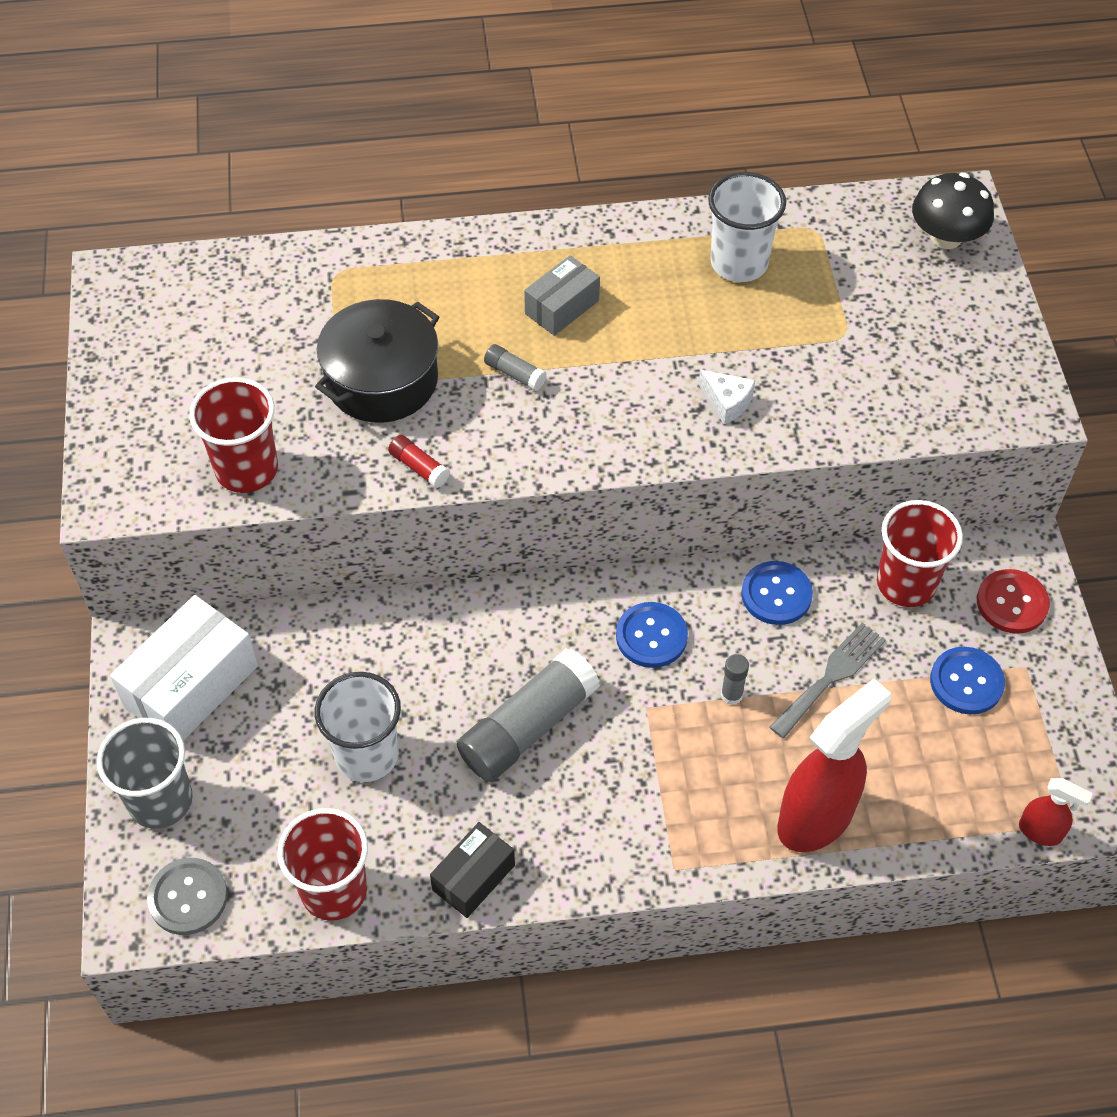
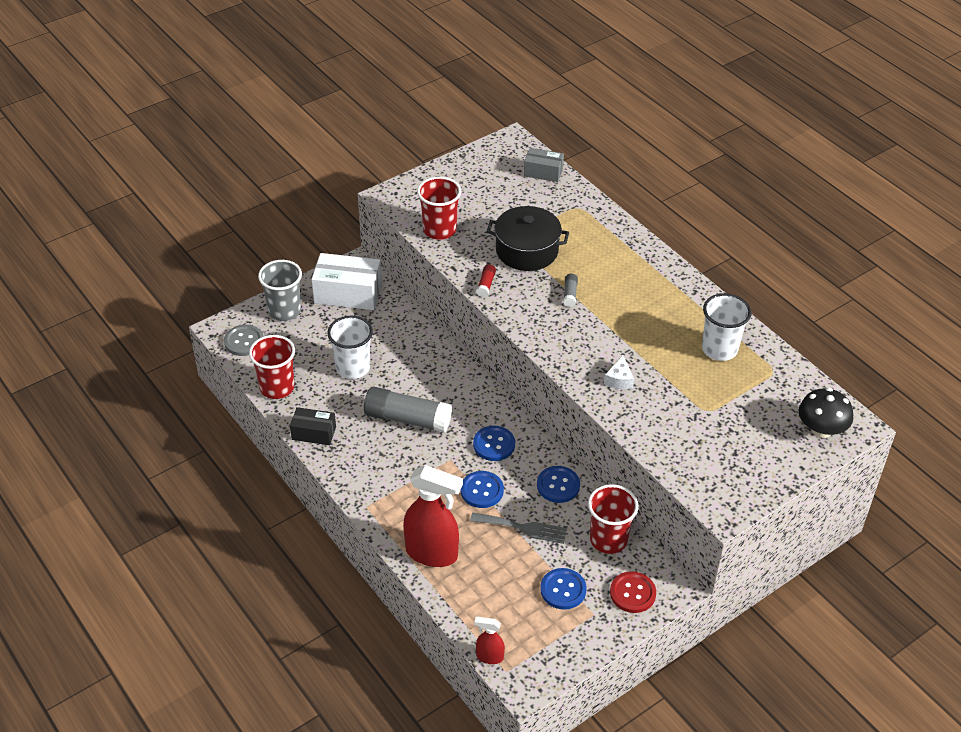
camera: 60 degrees right, 10 degrees down
(562, 307) = (627, 294): grey box -> grey box (543, 172)
(731, 695) = (482, 490): grey glue stick -> blue button
(1040, 832) = (489, 657): red spray bottle -> red spray bottle turned 105 degrees clockwise

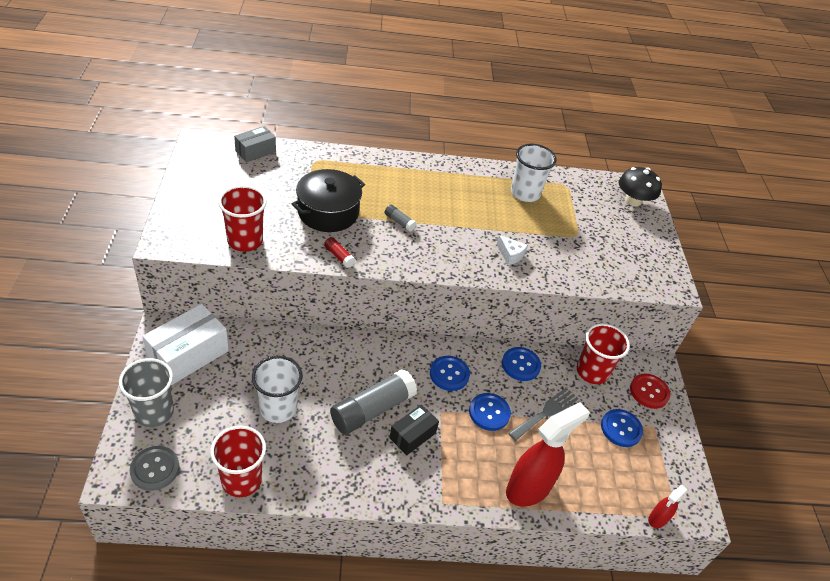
camera: 60 degrees left, 0 degrees up
(314, 433) = (325, 487): black box -> black box (412, 435)

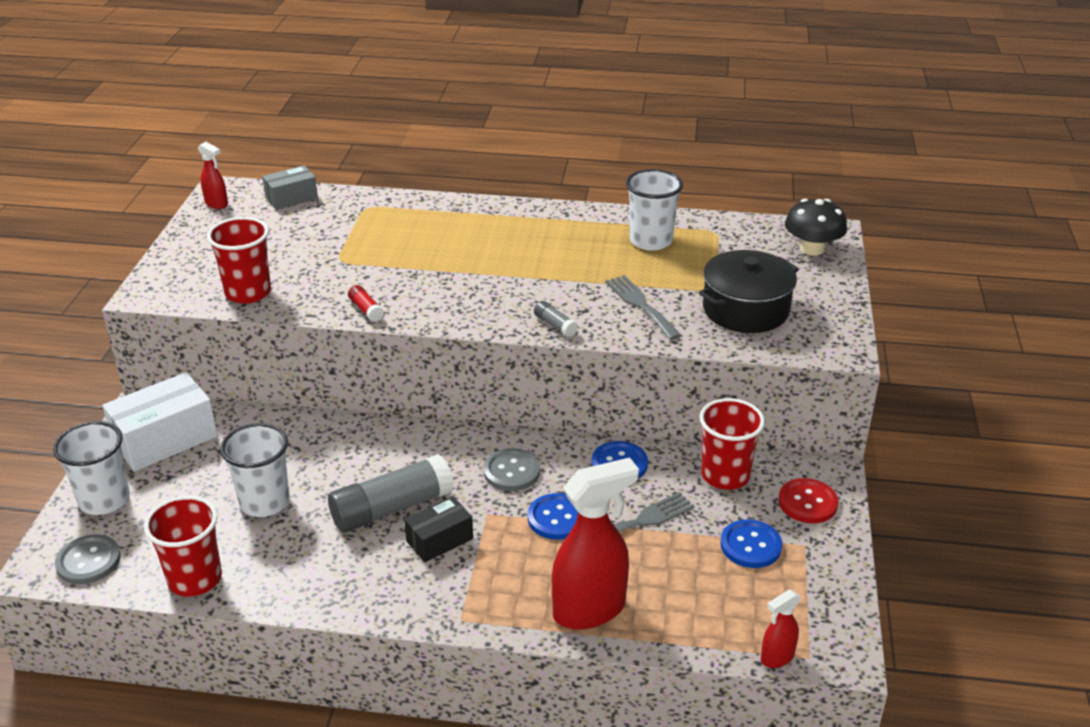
camera: 15 degrees right, 10 degrees down
(154, 412) = (104, 500): grey cup -> white cup
(198, 156) = (216, 204): none -> red spray bottle
(328, 212) = (366, 262): black pot -> black pot (745, 309)
(399, 222) = (460, 273): grey glue stick -> grey glue stick (555, 325)
(449, 374) = (511, 471): blue button -> grey button
(510, 255) = (606, 310): white cheese -> none
(532, 250) = (640, 305): none -> grey fork

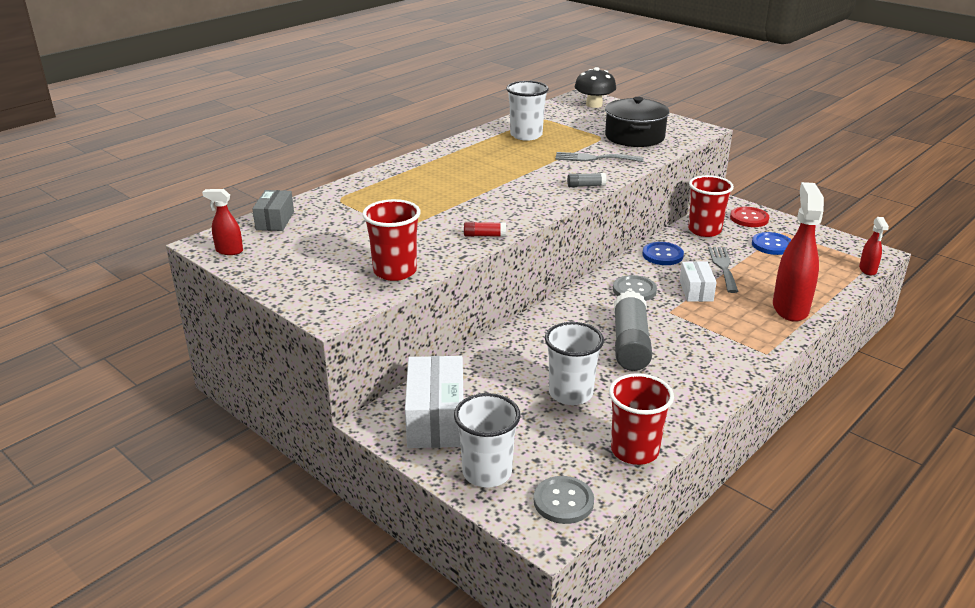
camera: 55 degrees left, 5 degrees down
(216, 204) = (229, 251): red spray bottle -> red spray bottle turned 150 degrees counterclockwise
(439, 540) = (681, 336): black box -> none
(557, 518) = (696, 291): blue button -> white box

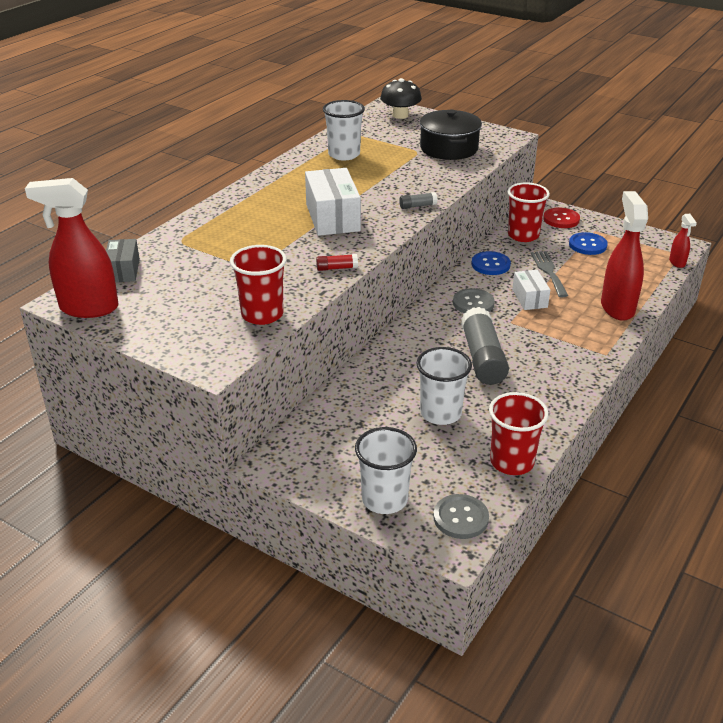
camera: 10 degrees left, 5 degrees up
(229, 251) = (88, 308): red spray bottle -> red spray bottle, size x2.07
(436, 419) = (323, 453): white box -> white box (332, 217)
(594, 158) = (417, 175): grey fork -> none

